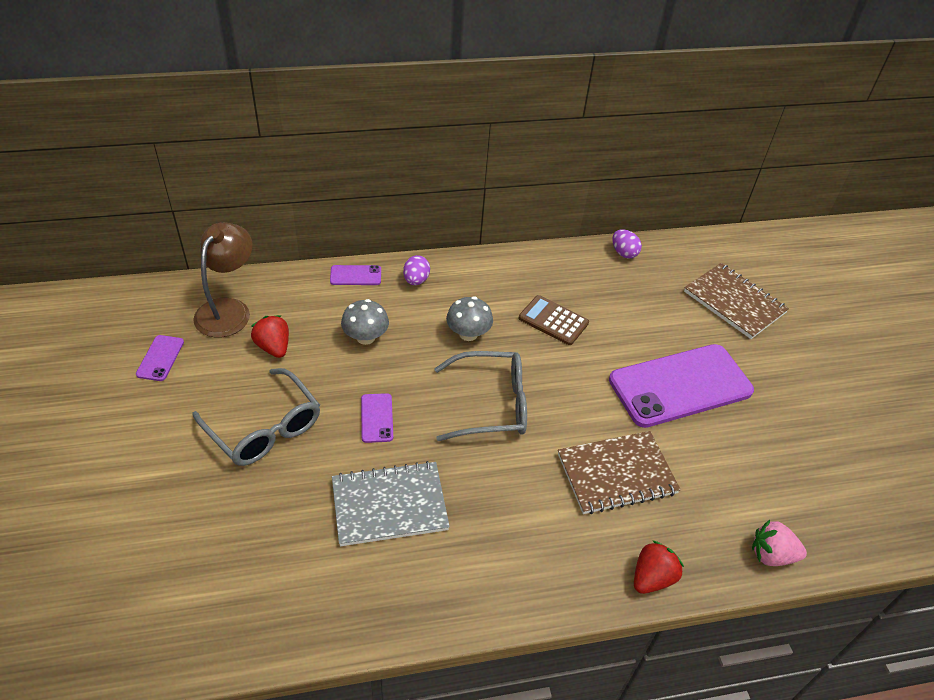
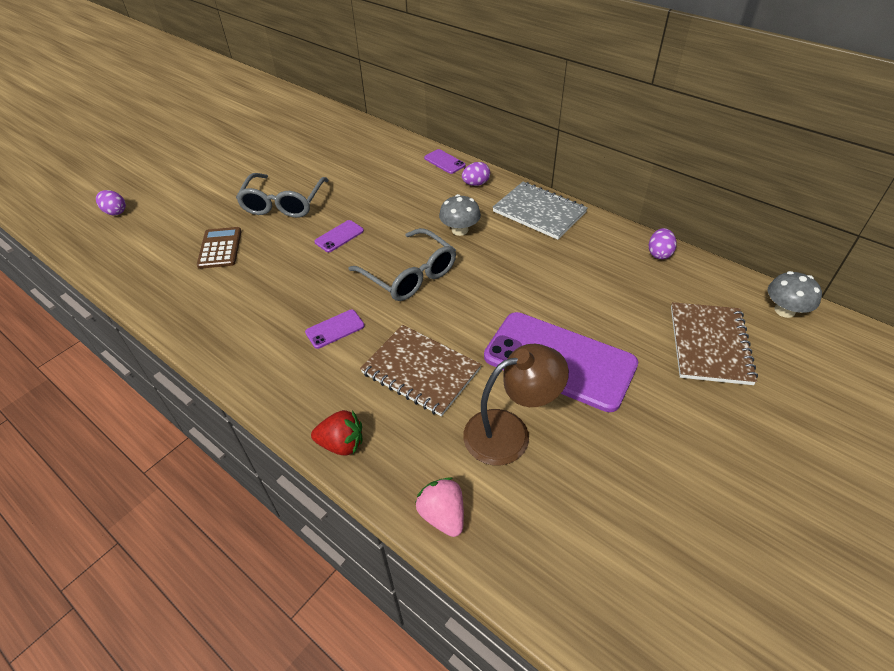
camera: 55 degrees right, 0 degrees up
(63, 595) = (115, 212): none -> purple egg
(160, 358) = (292, 144): purple phone -> purple phone (335, 329)
(228, 309) = (354, 141): brown lamp -> brown lamp (509, 432)
(274, 347) = (346, 170): red strawberry -> none
(365, 337) = (399, 195): grey mushroom -> grey mushroom (784, 310)
(389, 505) = (276, 280): grey notebook -> grey notebook (539, 212)
(553, 321) = (529, 259): brown calculator -> brown calculator (220, 248)

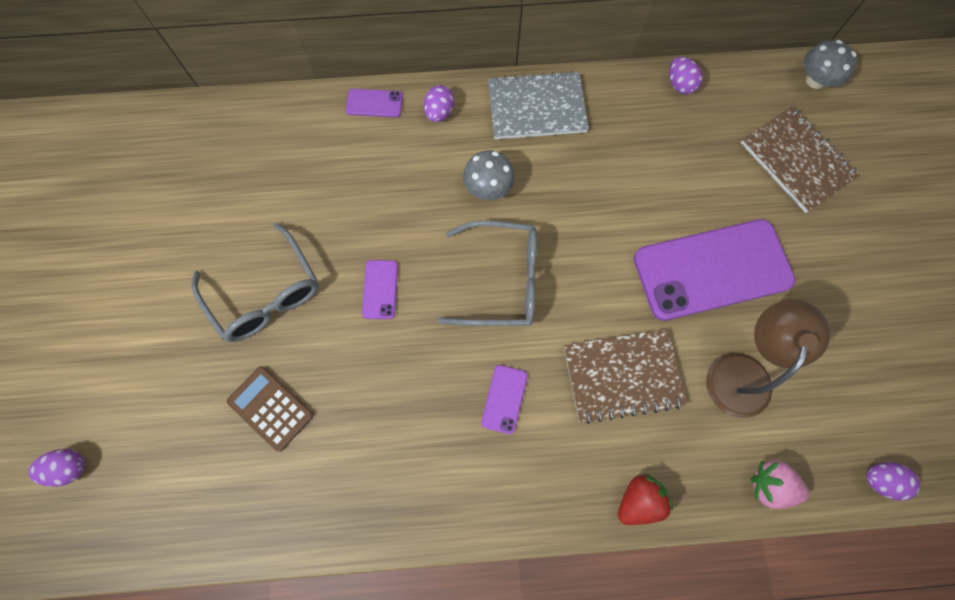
camera: 45 degrees left, 25 degrees up
(539, 593) = (880, 480): none -> purple egg

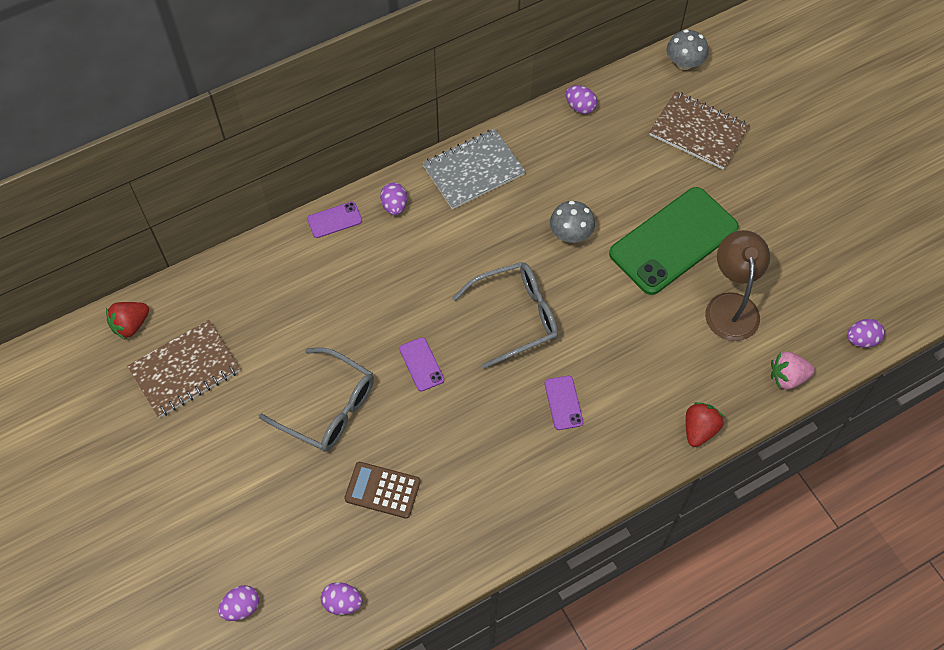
camera: 25 degrees left, 10 degrees down
(132, 128) = (131, 325): none -> red strawberry
(166, 513) = (342, 602): none -> purple egg
(488, 188) = (467, 250): grey mushroom -> grey mushroom (570, 234)
(622, 375) = (644, 347): brown notebook -> brown notebook (185, 370)
(712, 270) = (673, 241): purple phone -> green phone

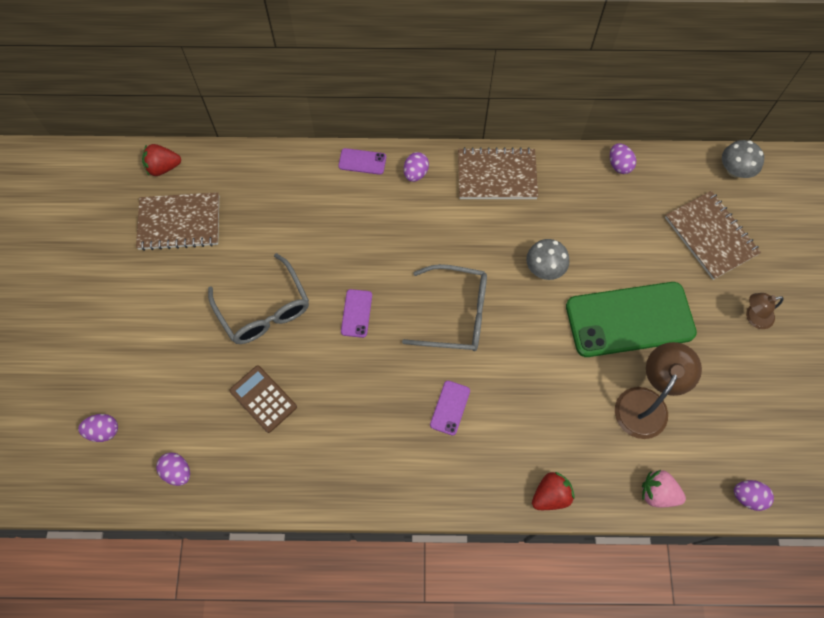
camera: 30 degrees right, 5 degrees up
(473, 171) = (497, 176): grey notebook -> brown notebook
(776, 185) = (753, 317): none -> brown lamp

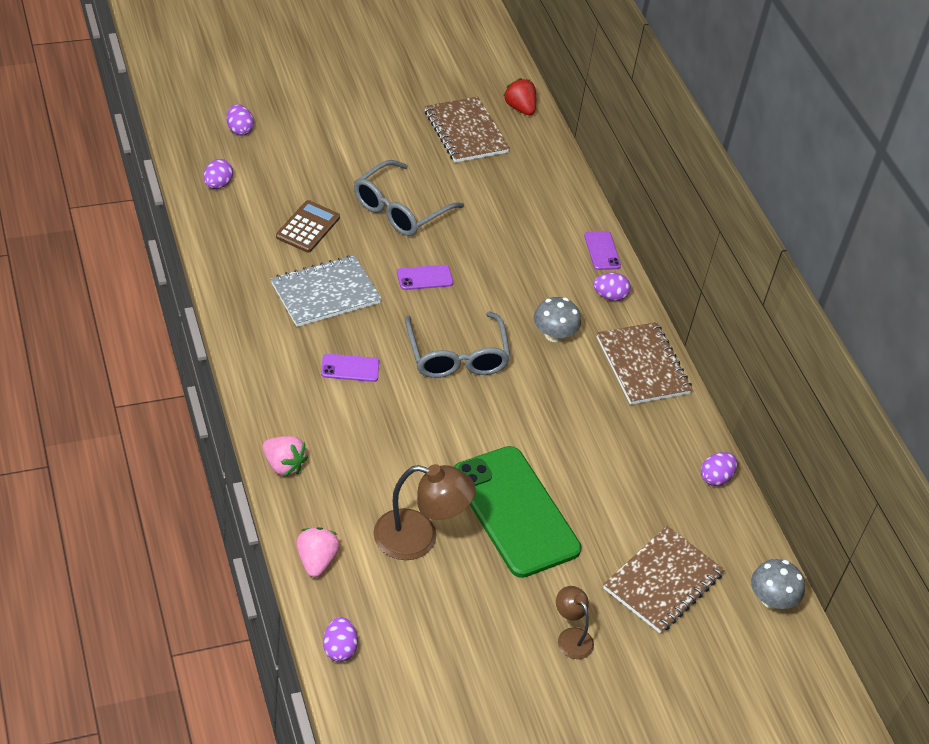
camera: 65 degrees right, 20 degrees down
(354, 405) = (325, 293): none -> grey notebook
(544, 268) = (545, 424): grey mushroom -> grey mushroom (554, 335)
(550, 495) = (283, 465): red strawberry -> pink strawberry

